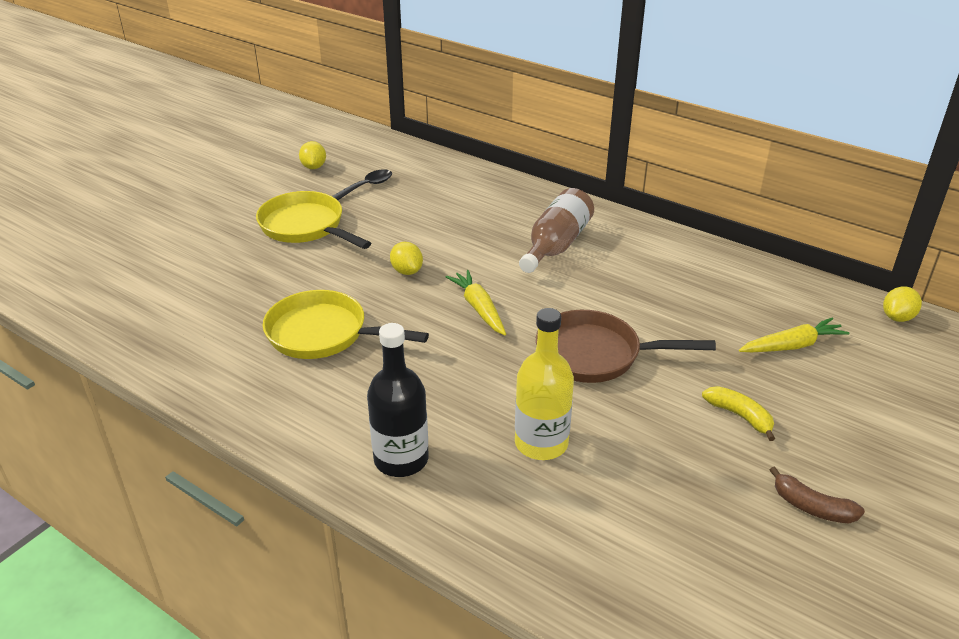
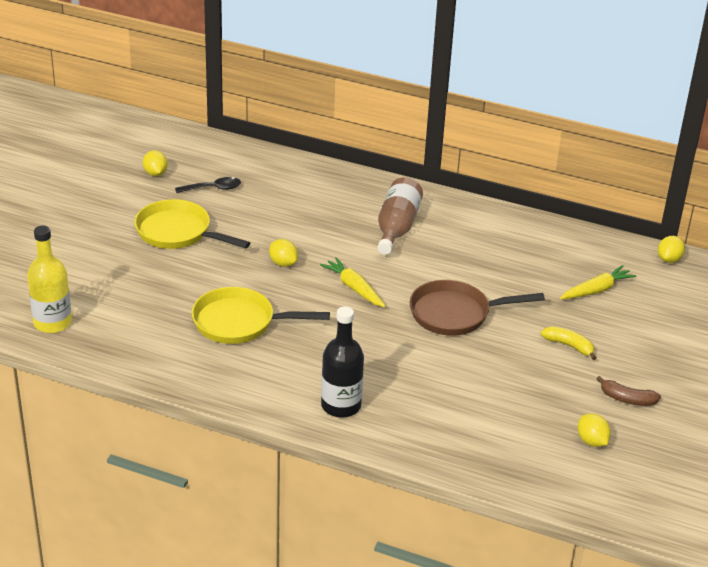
camera: 15 degrees left, 0 degrees up
(366, 186) = (213, 188): black spoon -> black spoon turned 45 degrees clockwise
(541, 443) = (436, 382): yellow bottle -> yellow bottle (52, 323)
(746, 568) = (591, 441): none -> yellow lemon

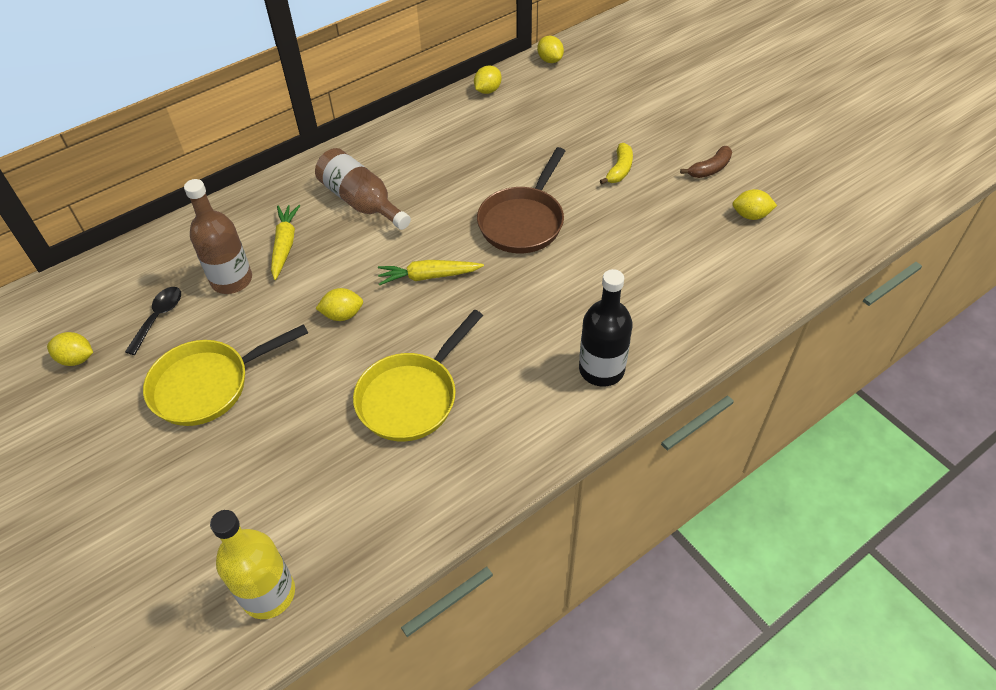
camera: 55 degrees left, 15 degrees up
(270, 203) = (231, 280): none -> brown bottle
(569, 346) = (619, 170): yellow banana -> yellow banana turned 135 degrees clockwise
(589, 240) = (488, 90): none -> yellow lemon
(596, 290) = (558, 118): yellow carrot -> yellow carrot (285, 245)

